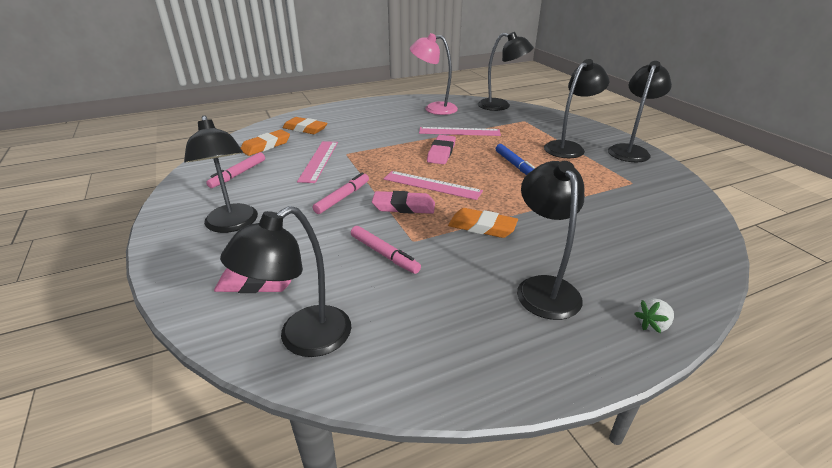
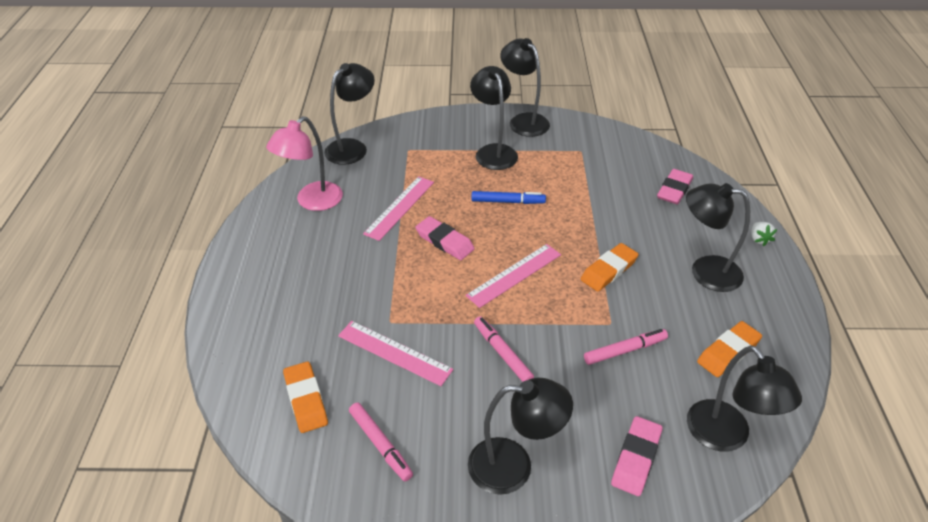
camera: 65 degrees left, 10 degrees up
(305, 129) = (277, 344): orange eraser -> orange eraser (728, 352)
(403, 207) = (547, 310): pink eraser -> pink eraser (674, 190)

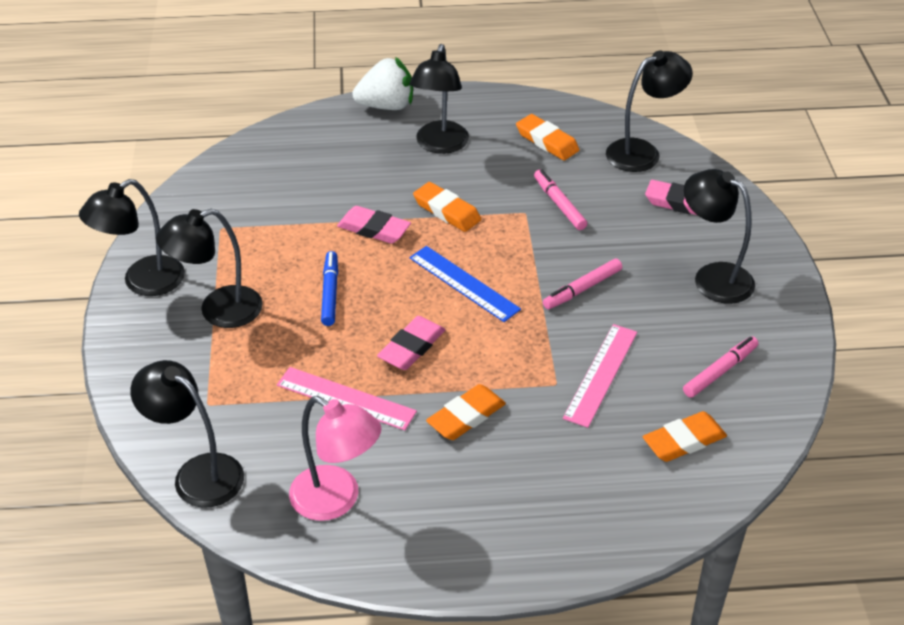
camera: 95 degrees left, 0 degrees up
(368, 266) = (466, 416): none -> orange eraser
(514, 275) = (464, 283): pink ruler -> blue ruler
(514, 466) = (713, 277): black lamp -> black lamp turned 45 degrees counterclockwise
(674, 190) = (304, 155): pink eraser -> pink eraser (374, 229)
(759, 239) = (386, 106): white strawberry -> white strawberry, size x2.09

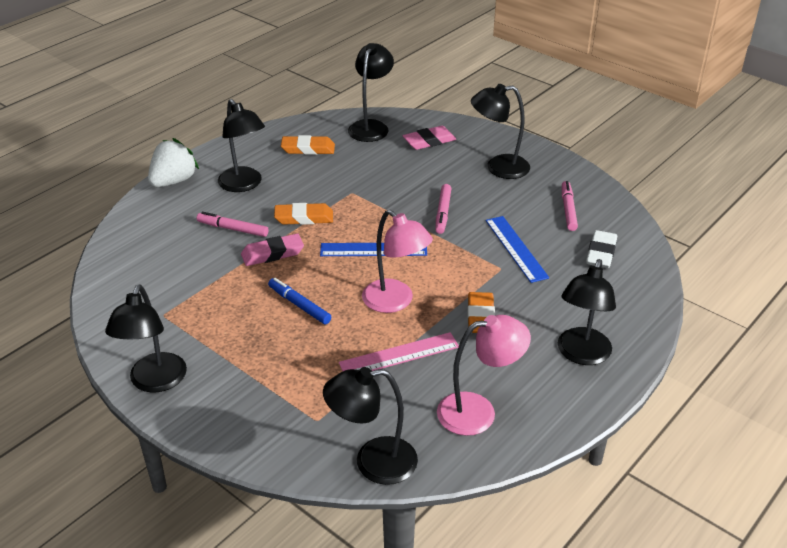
camera: 45 degrees left, 5 degrees down
(218, 311) = (239, 363): black lamp -> black lamp (581, 355)
(412, 347) = (395, 302): pink eraser -> pink lamp
(559, 204) = (365, 177): pink marker -> pink marker (233, 229)
(601, 374) = (516, 248): pink ruler -> blue ruler
(684, 441) = (601, 253): orange eraser -> white eraser

